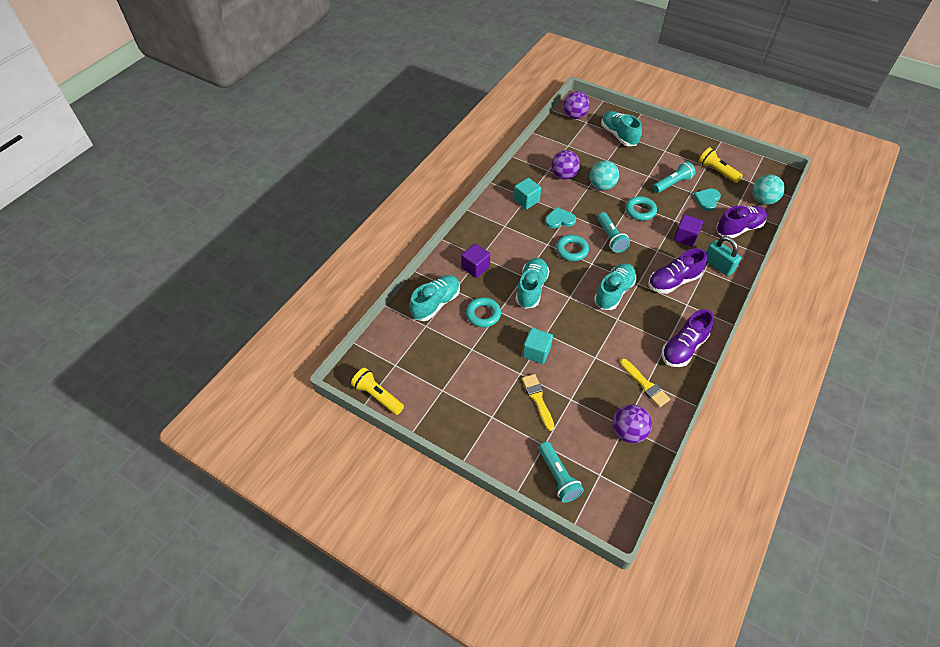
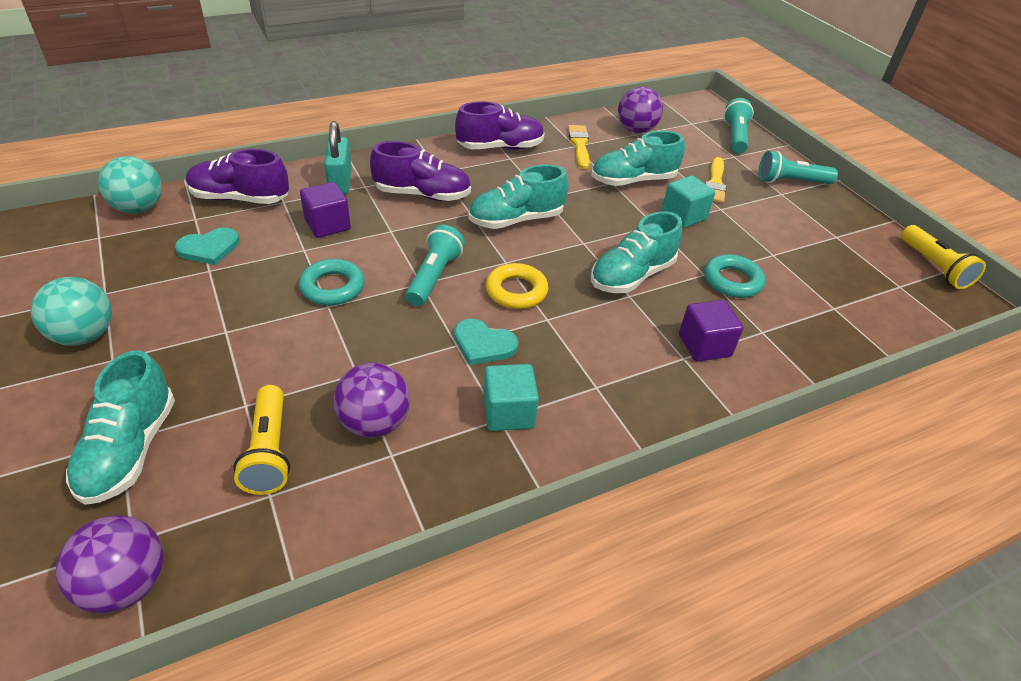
camera: 150 degrees left, 10 degrees down
(436, 304) = (805, 327): turquoise shoe -> turquoise shoe (633, 181)
(572, 250) = (516, 291): turquoise ring -> yellow ring
(601, 186) = (333, 360): turquoise ball -> turquoise ball (85, 335)
(672, 183) = (212, 297): turquoise flashlight -> turquoise flashlight (790, 182)
(717, 171) = (110, 276): yellow flashlight -> yellow flashlight (269, 451)

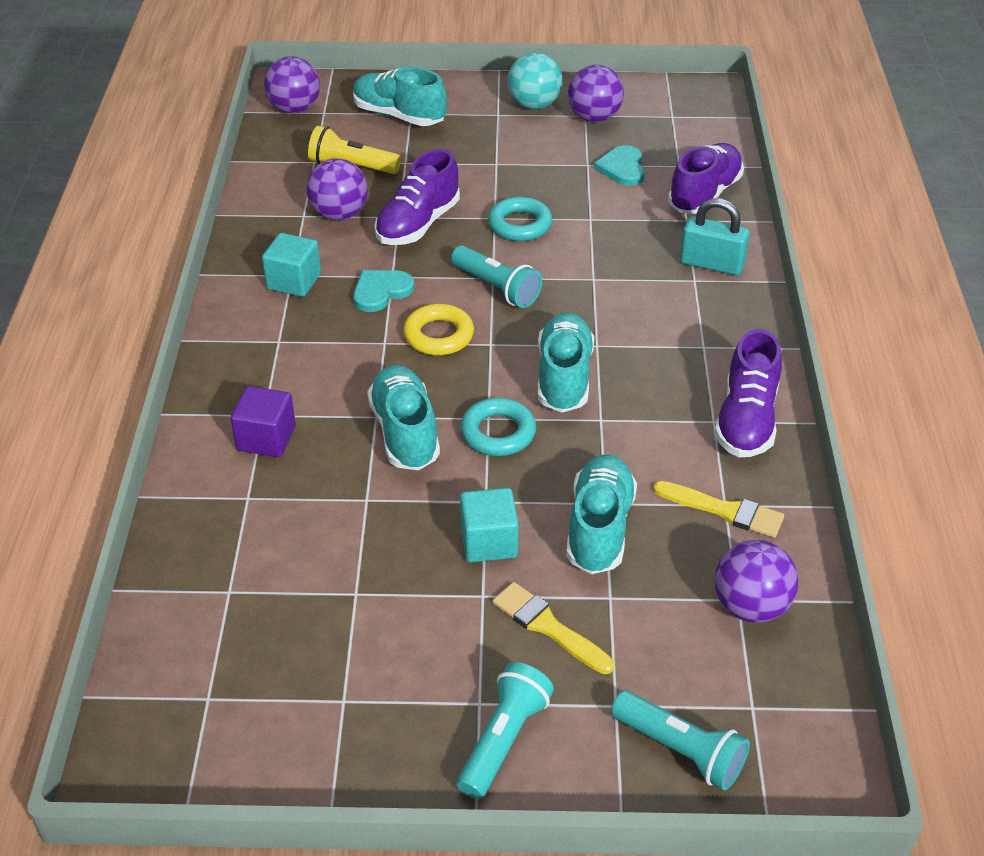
camera: 120 degrees right, 0 degrees up
(109, 285) = (594, 117): none -> purple ball
(139, 208) = (712, 138): turquoise ball -> none
(327, 225) = (626, 240): purple cube -> none
(422, 195) = (655, 318): purple shoe -> purple shoe (418, 224)
(732, 281) = (338, 518): turquoise ring -> turquoise ring (498, 433)
(934, 267) = (206, 780): yellow flashlight -> none

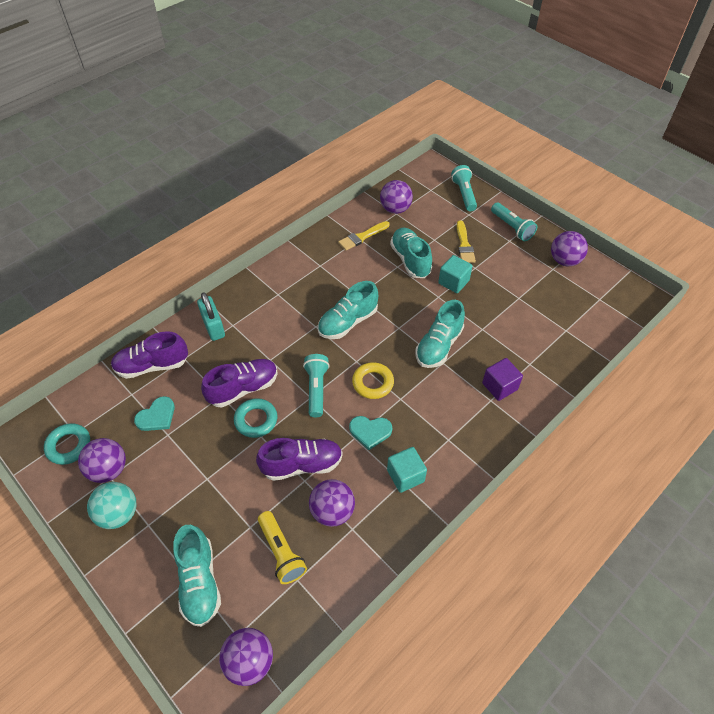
camera: 135 degrees left, 10 degrees up
(335, 737) = (564, 261): none -> purple ball
(498, 433) = (402, 318): turquoise ring -> turquoise ring (69, 446)
(503, 740) = (512, 227): turquoise flashlight -> turquoise flashlight turned 105 degrees counterclockwise
(599, 528) = (410, 260): turquoise shoe -> turquoise shoe turned 105 degrees clockwise
(724, 510) = (362, 237): yellow brush -> yellow brush turned 105 degrees counterclockwise
(746, 420) = (309, 257): purple shoe -> purple shoe (243, 389)

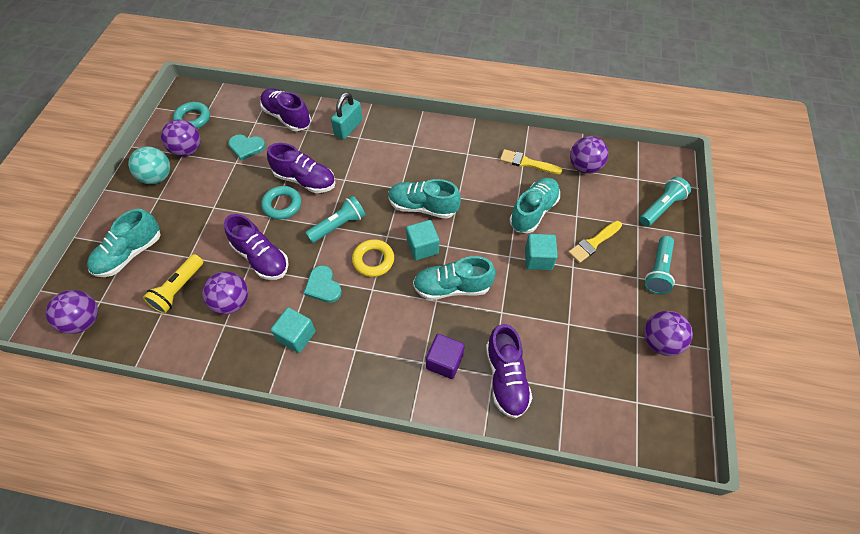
camera: 55 degrees right, 5 degrees up
(387, 344) = (422, 247): none -> turquoise cube
(537, 357) = (506, 378): none -> purple shoe

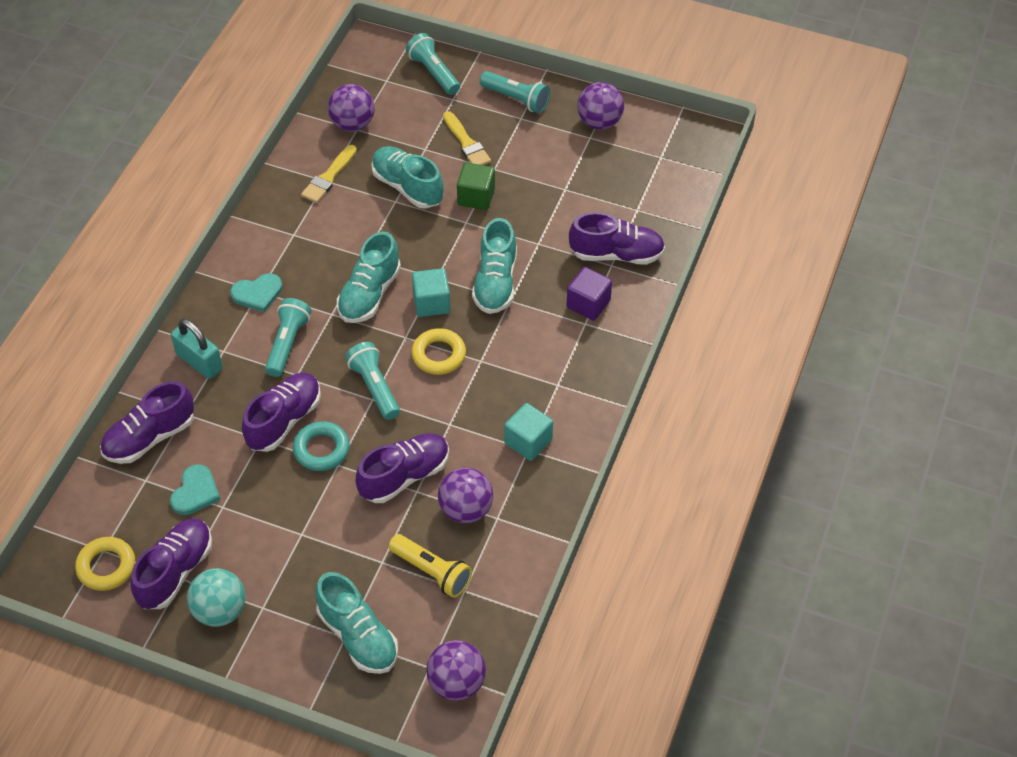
camera: 80 degrees left, 5 degrees down
(187, 150) = (175, 571): purple ball -> purple shoe
(193, 119) = (106, 567): turquoise ring -> yellow ring
(323, 286) = (464, 410): turquoise heart -> turquoise heart (257, 293)
(370, 169) = (287, 343): none -> turquoise flashlight
(538, 259) = (476, 197): turquoise cube -> green cube

